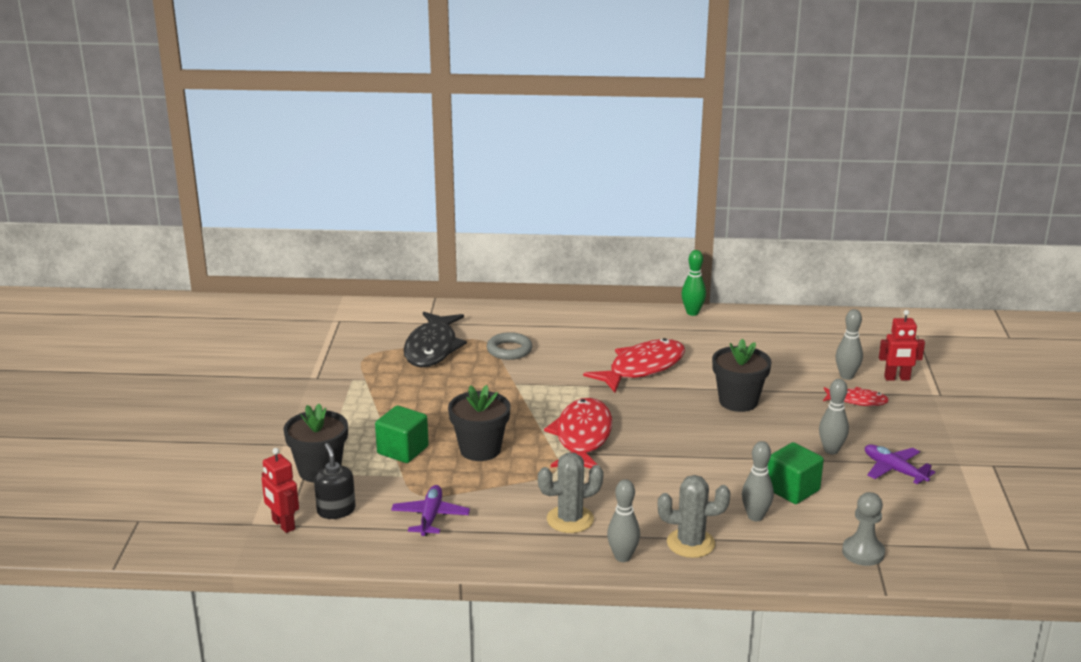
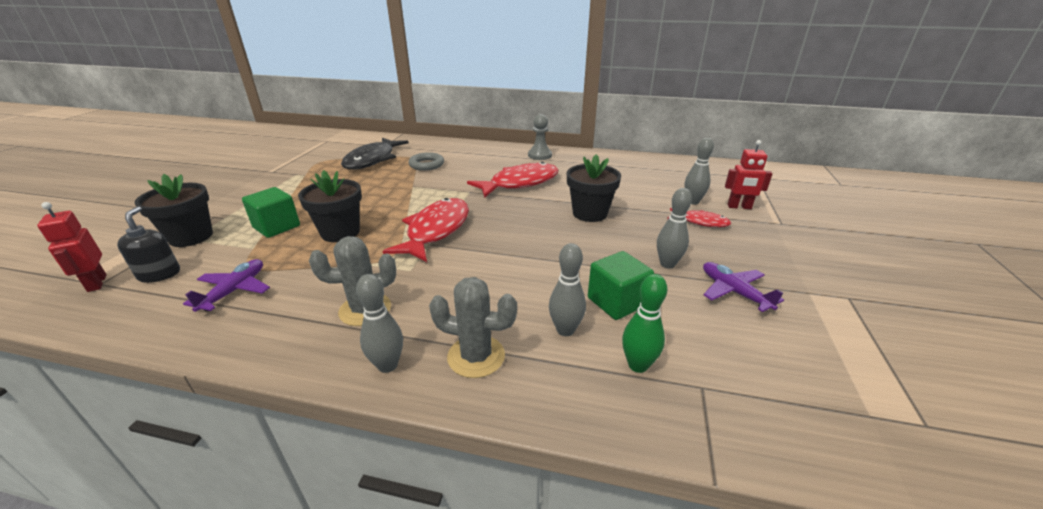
camera: 10 degrees right, 5 degrees up
(692, 313) = (577, 152): green bowling pin -> green bowling pin (638, 365)
(863, 552) = (687, 399): grey pawn -> grey pawn (539, 155)

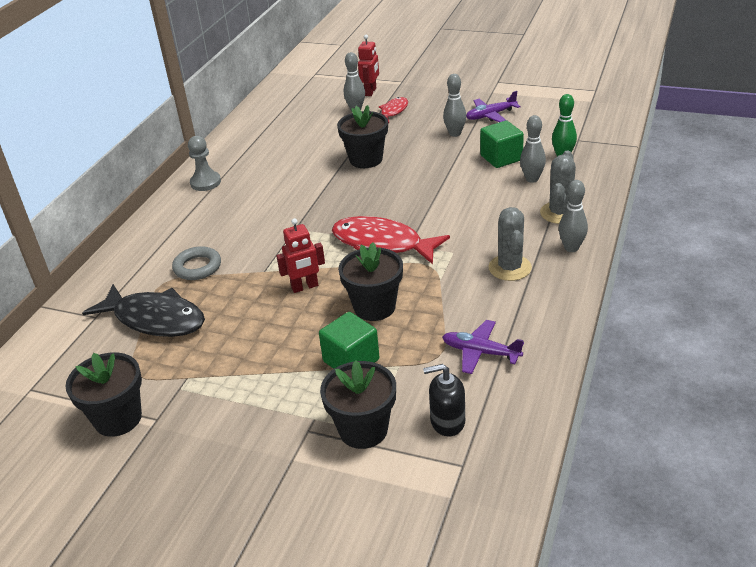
camera: 80 degrees left, 5 degrees up
(96, 283) = (462, 468): red robot -> red robot (305, 287)
(282, 162) = (118, 419): none -> black flower pot
(520, 183) = (284, 196): red fish -> none

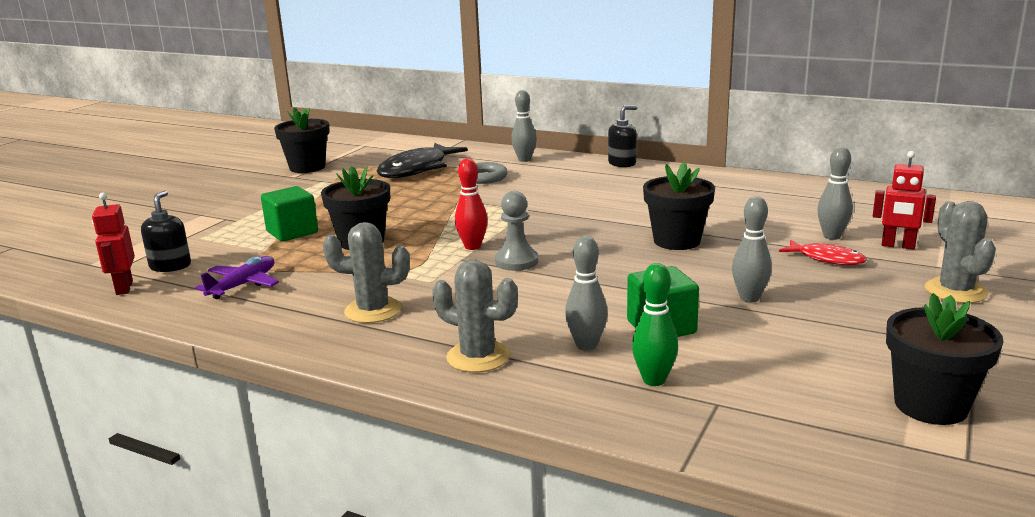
camera: 95 degrees right, 15 degrees down
(174, 194) = (622, 163): none -> black soap dispenser
(205, 182) = (642, 173): grey pawn -> grey pawn (516, 261)
(305, 287) = (420, 215): red robot -> red robot (124, 288)
(363, 430) = (202, 236): black flower pot -> black flower pot (930, 405)
(382, 244) = (472, 246): red fish -> red bowling pin
(434, 81) = (955, 291): none -> grey cactus
(490, 115) = (819, 330): purple plane -> none
(571, 248) = (385, 355): grey bowling pin -> grey bowling pin (524, 160)

